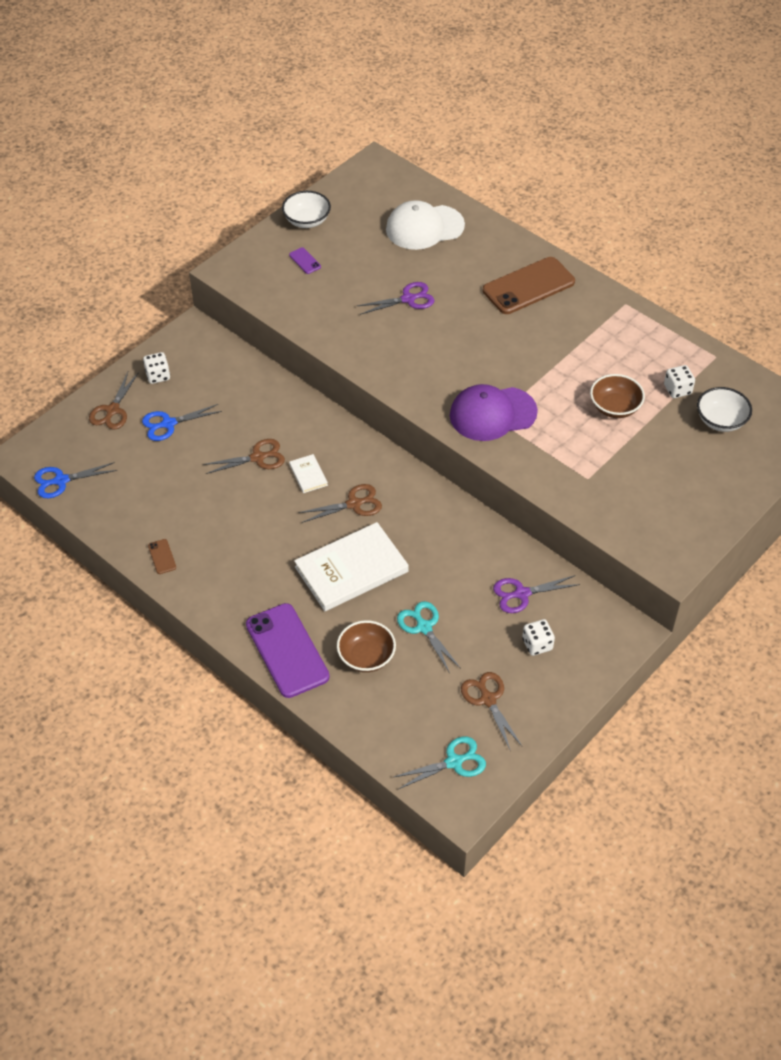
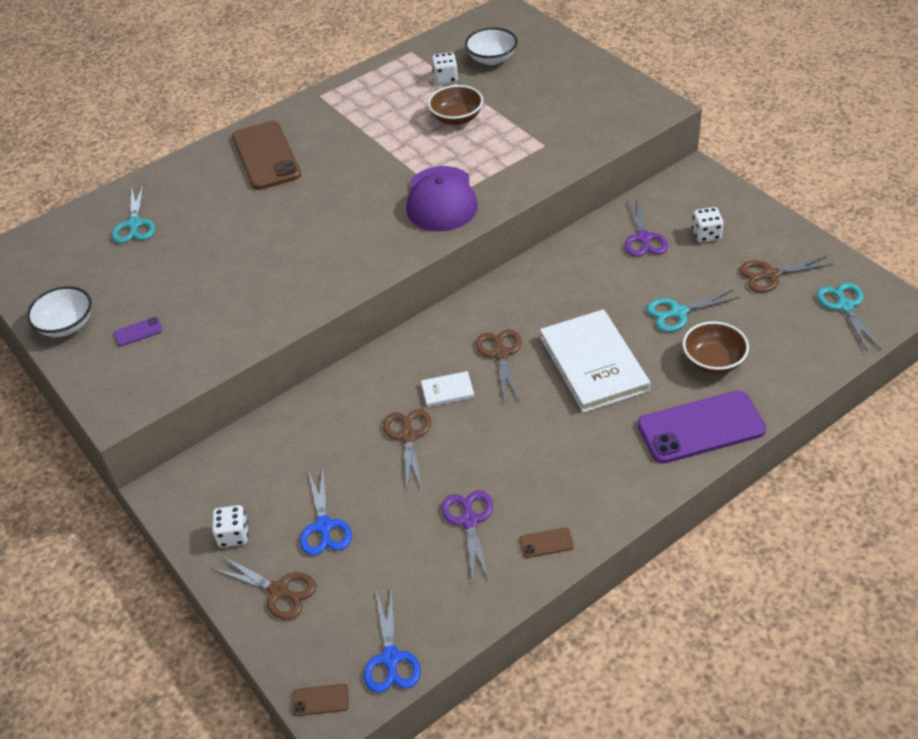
camera: 75 degrees left, 5 degrees down
(29, 449) = (320, 700): none -> brown phone
(408, 299) = (245, 247): purple scissors -> purple scissors (469, 520)
(424, 227) = (134, 224): white cap -> turquoise scissors

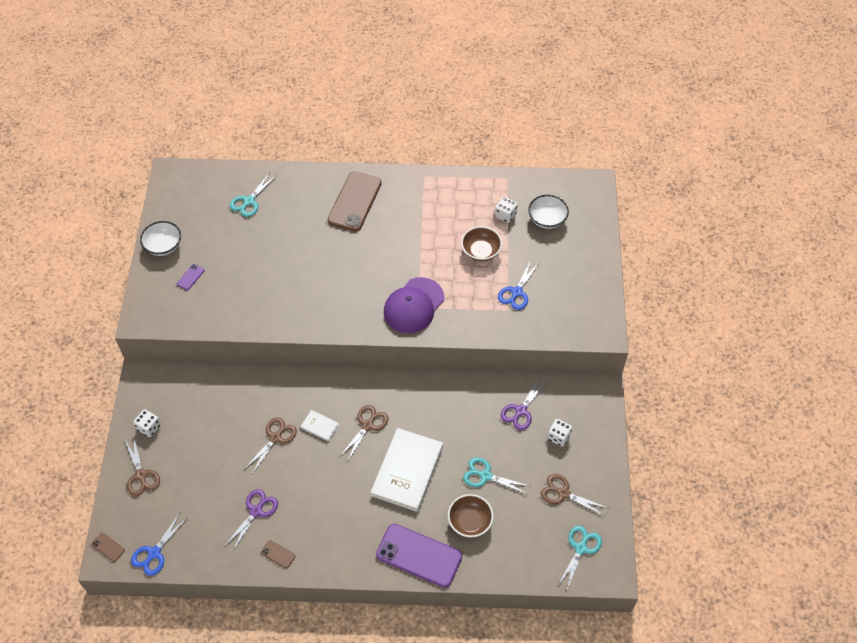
camera: 35 degrees right, 10 degrees up
(138, 332) = (190, 277): purple phone -> purple phone turned 75 degrees counterclockwise
(324, 527) = (191, 457): blue scissors -> blue scissors (516, 292)

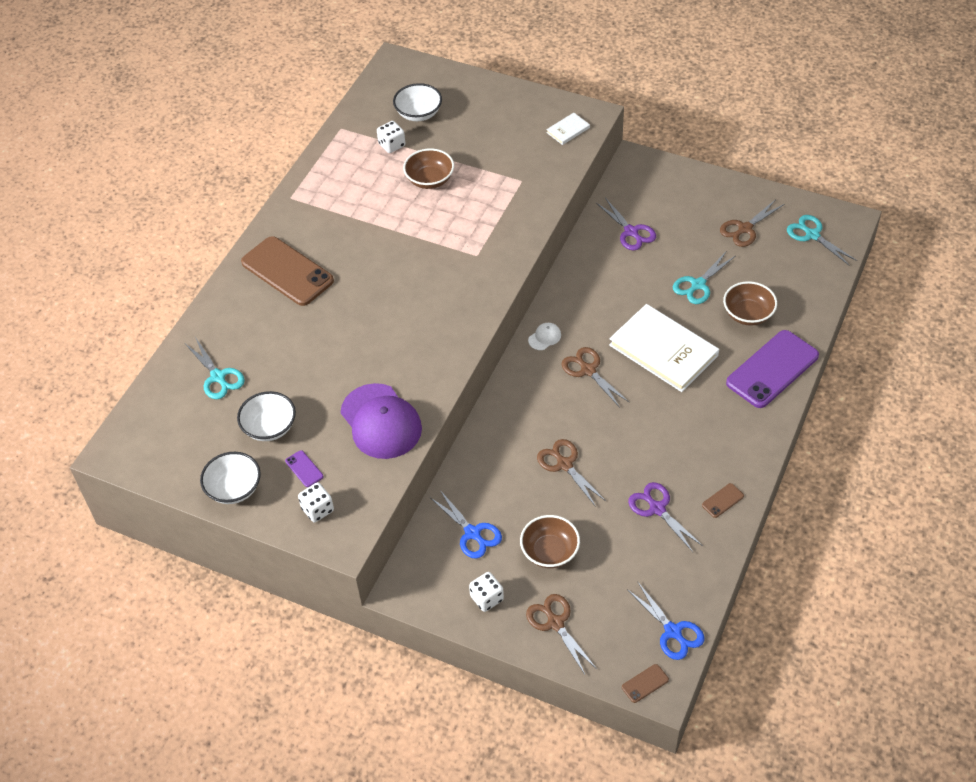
camera: 65 degrees left, 5 degrees down
(141, 475) = (555, 623): brown scissors -> brown scissors turned 120 degrees counterclockwise
(198, 453) = (550, 551): none -> brown bowl
(218, 245) = (269, 427): none -> white bowl
(320, 426) = (568, 416): white book -> white book (568, 130)
(387, 386) = (544, 337): none -> white cap
(413, 305) = (472, 258): purple cap -> purple cap (381, 422)
(516, 292) = (502, 167): blue scissors -> blue scissors (473, 533)
(558, 437) = (676, 212): white dice -> white dice (317, 509)

